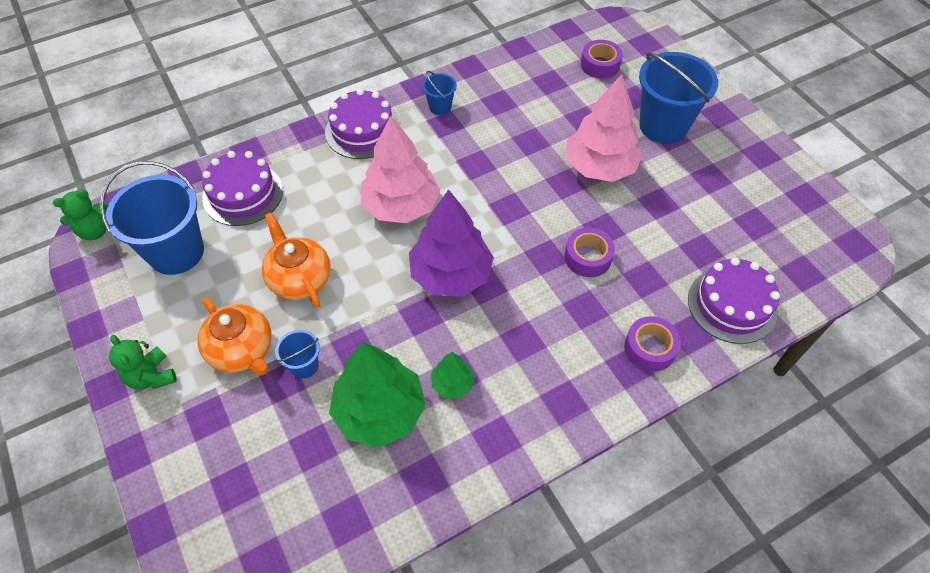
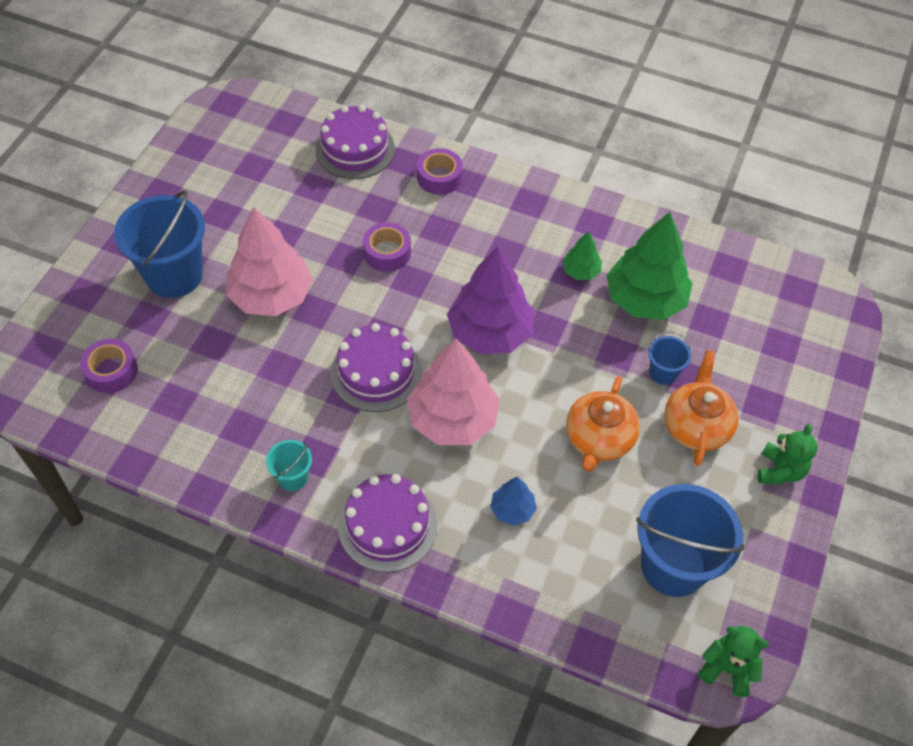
camera: 130 degrees left, 0 degrees up
(243, 194) = (562, 568): purple cake -> purple cake (376, 372)
(306, 195) = (512, 509): none -> blue tree
(440, 107) = (293, 477): blue bucket -> turquoise bucket

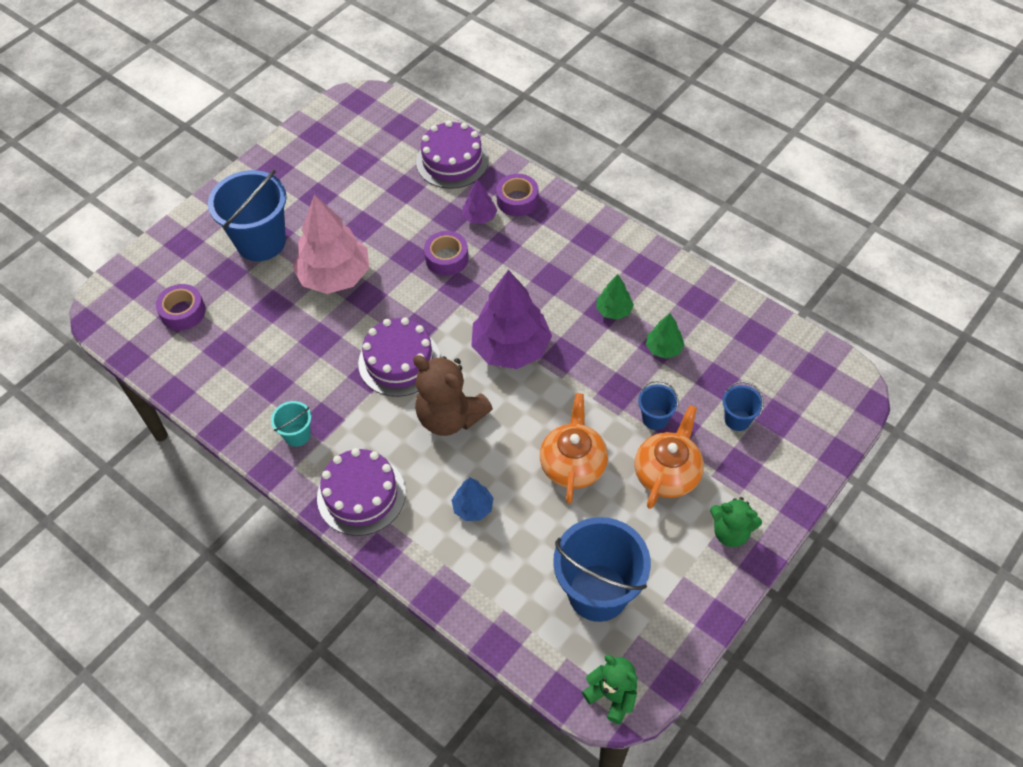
camera: 20 degrees right, 0 degrees up
(406, 202) = (479, 217): none -> purple tree
(452, 419) = (450, 417): pink tree -> brown teddy bear
(599, 439) = (573, 464): orange teapot -> orange teapot turned 150 degrees clockwise
(645, 299) = (664, 348): green tree -> green tree, size x0.48
(743, 355) = (737, 419): none -> blue bucket
(780, 471) = (730, 532): green teddy bear -> green teddy bear turned 75 degrees clockwise

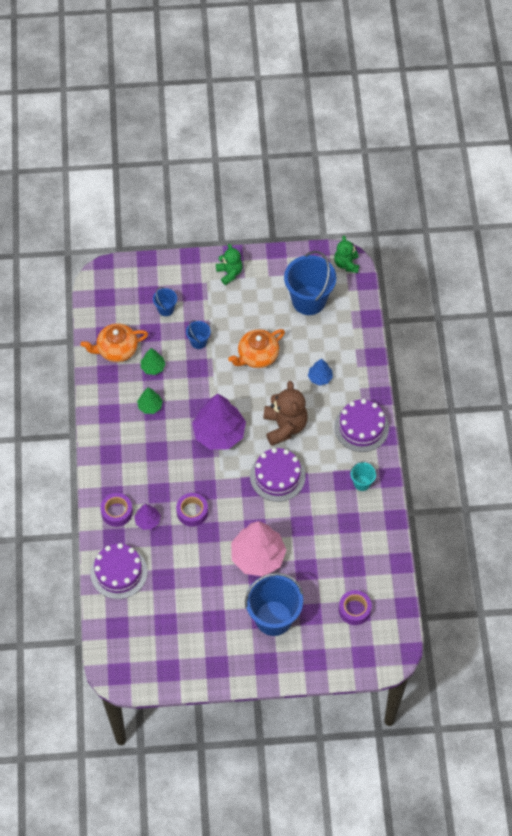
camera: 135 degrees left, 5 degrees up
(667, 473) = (224, 316): orange teapot -> orange teapot (116, 349)

